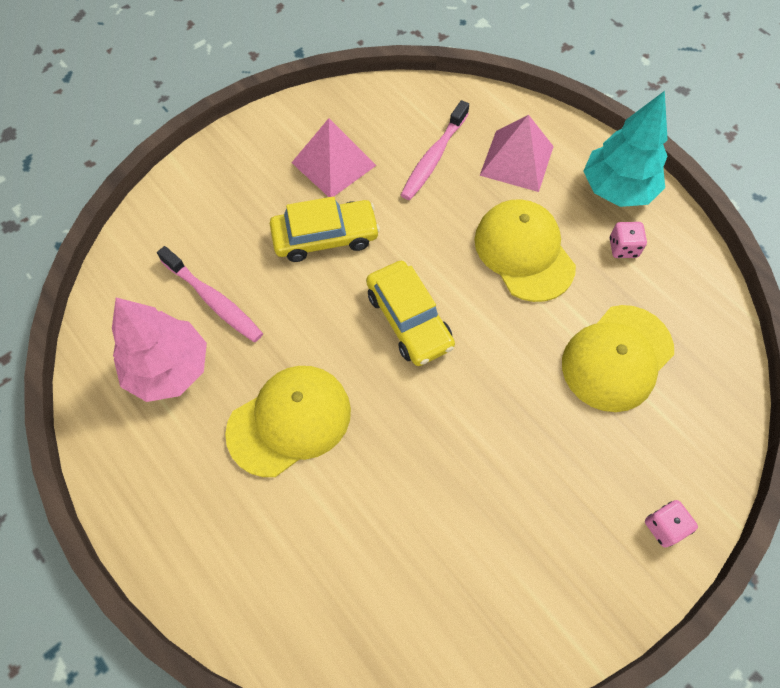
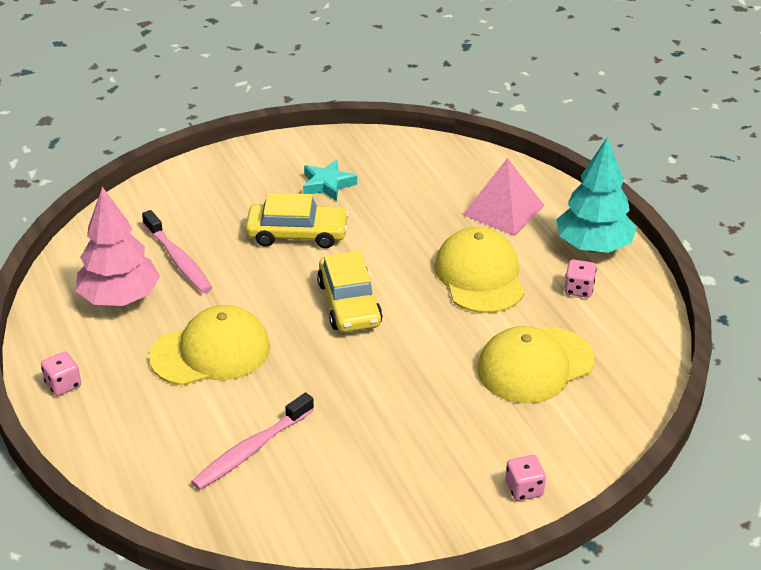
camera: 15 degrees right, 25 degrees down
(146, 508) = (63, 384): none -> pink dice
(333, 163) = (327, 184): pink pyramid -> turquoise star
(433, 157) = (424, 195): pink toothbrush -> pink toothbrush (251, 450)

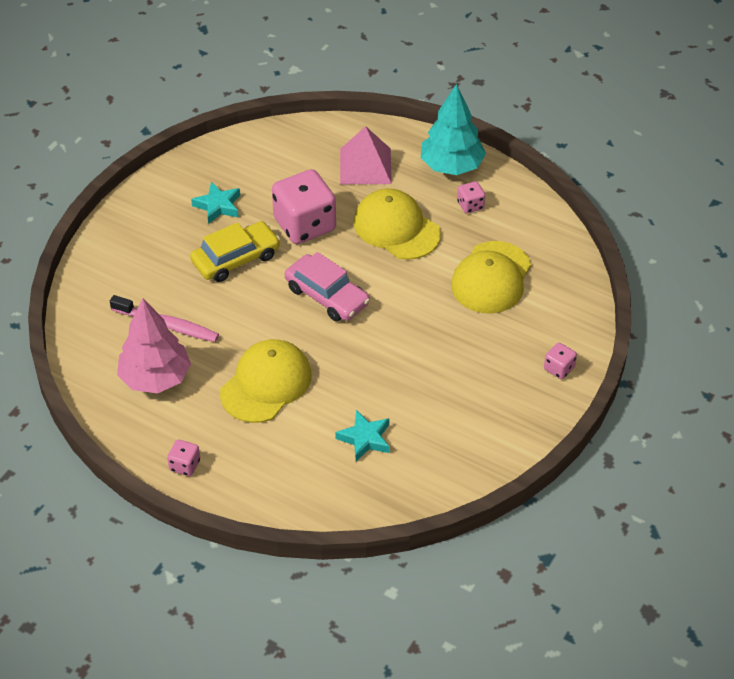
camera: 35 degrees left, 10 degrees up
(251, 450) = (365, 438): pink toothbrush -> turquoise star
(349, 304) = (327, 296): yellow car -> pink car
(391, 234) = (305, 225): none -> pink dice

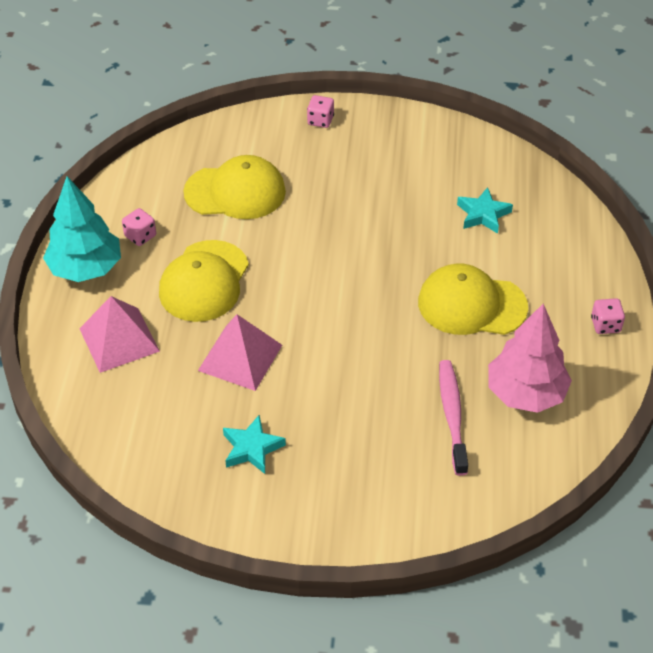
camera: 115 degrees left, 0 degrees up
(236, 259) = (324, 397): yellow car -> none
(305, 225) = (240, 357): pink dice -> pink pyramid
(327, 296) = (331, 301): pink car -> none

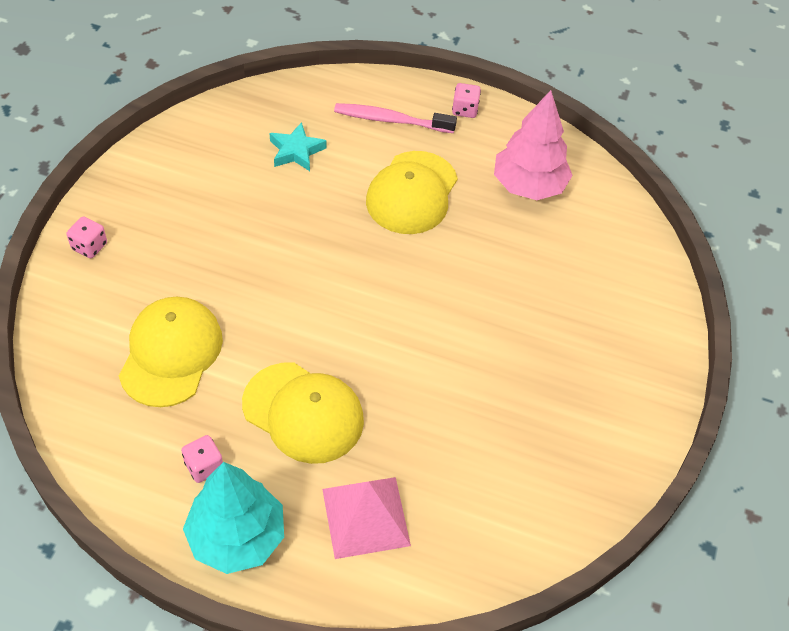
camera: 80 degrees left, 5 degrees up
(240, 357) = (426, 400): pink pyramid -> none
(252, 448) = (549, 414): turquoise star -> none
(452, 415) = (542, 244): pink toothbrush -> pink toothbrush (391, 120)

